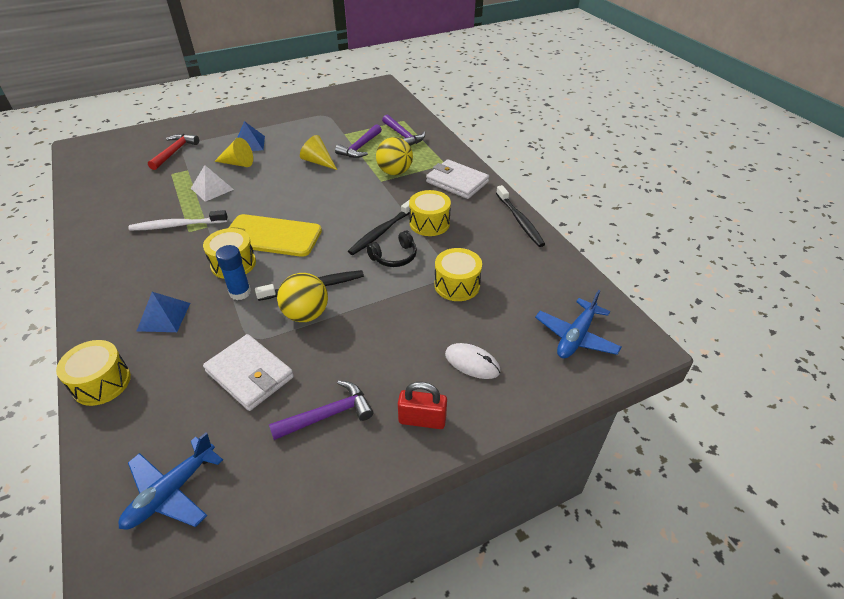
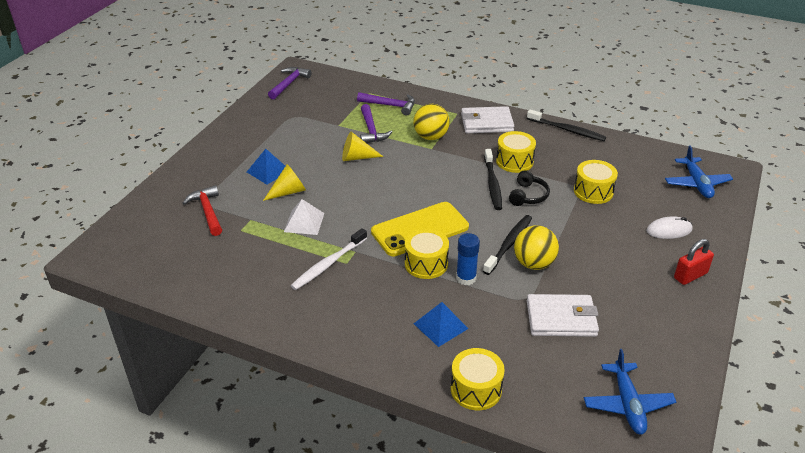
camera: 40 degrees left, 5 degrees down
(328, 415) = (641, 307): purple hammer -> purple hammer (289, 84)

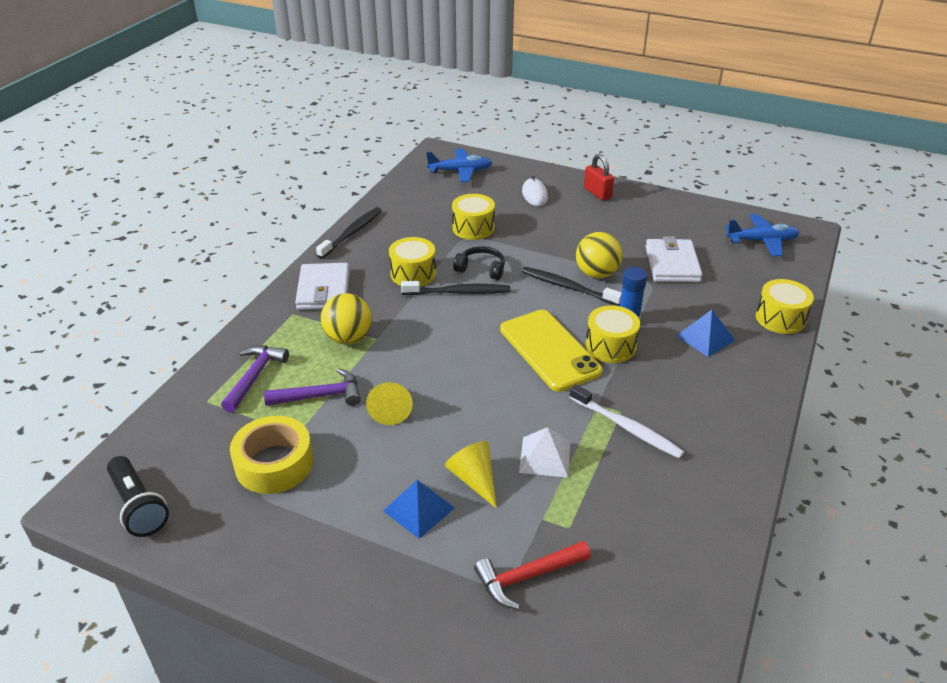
camera: 90 degrees left, 0 degrees up
(289, 84) = (138, 506): purple hammer -> black flashlight
(313, 119) = (274, 463): none -> yellow tape

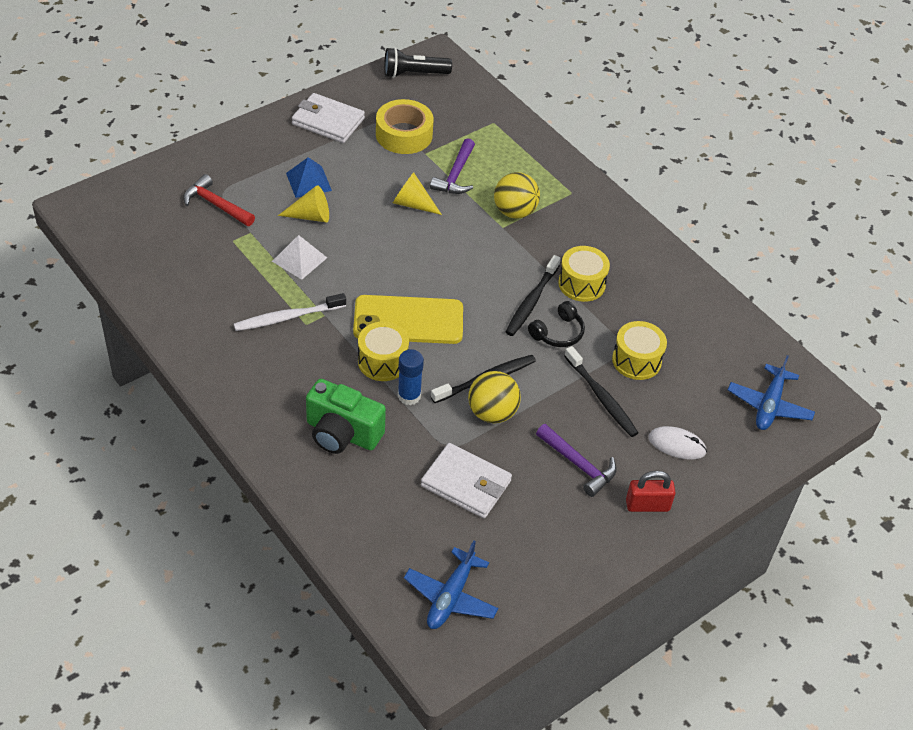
camera: 115 degrees right, 10 degrees up
(255, 377) = (503, 151): purple hammer -> purple hammer (578, 465)
(323, 290) = (594, 220): white wallet -> white wallet (328, 121)
(352, 233) = (681, 270): black toothbrush -> black toothbrush (601, 397)
(527, 576) = (216, 205): red hammer -> red hammer turned 60 degrees counterclockwise
(705, 338) = (342, 433): blue pyramid -> green camera
(780, 318) = (322, 510): yellow drum -> none

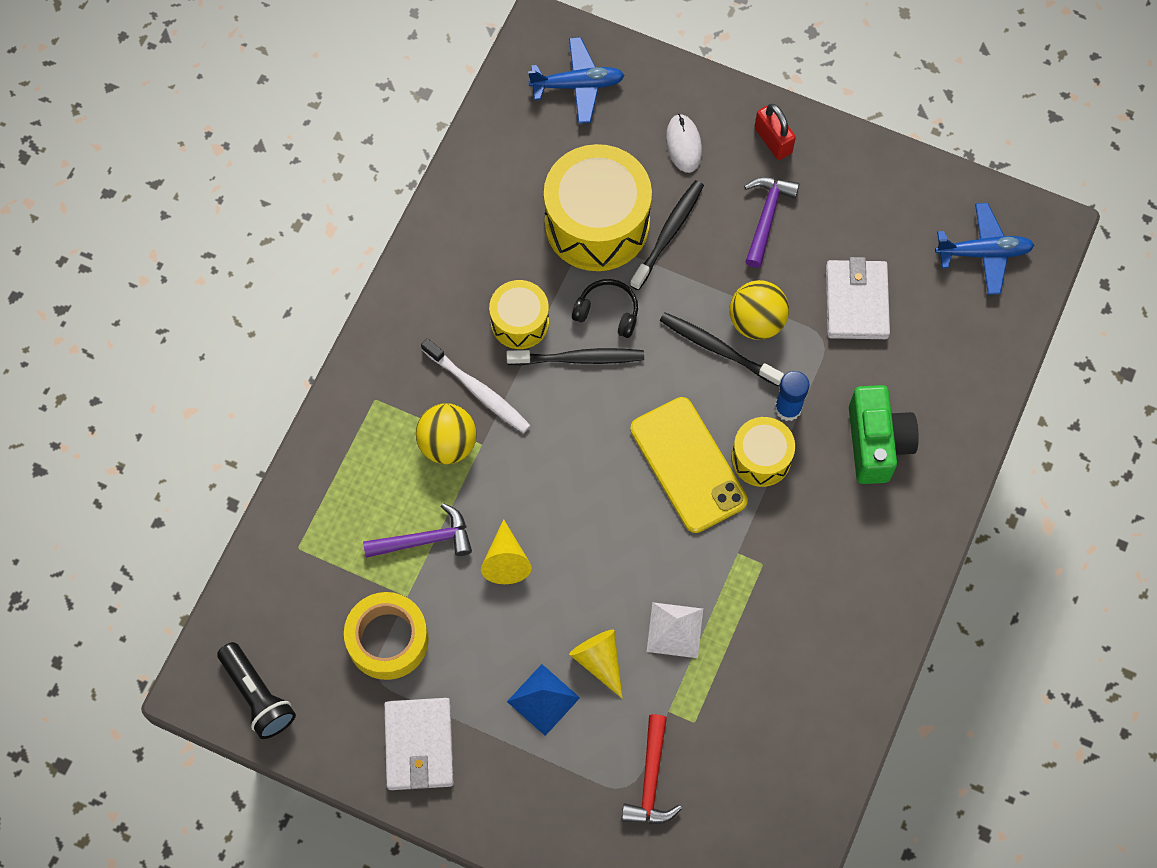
camera: 115 degrees left, 20 degrees up
(287, 317) = (766, 588): white toothbrush -> white toothbrush (478, 390)
(636, 360) = (597, 223): yellow drum -> yellow drum, size x1.83

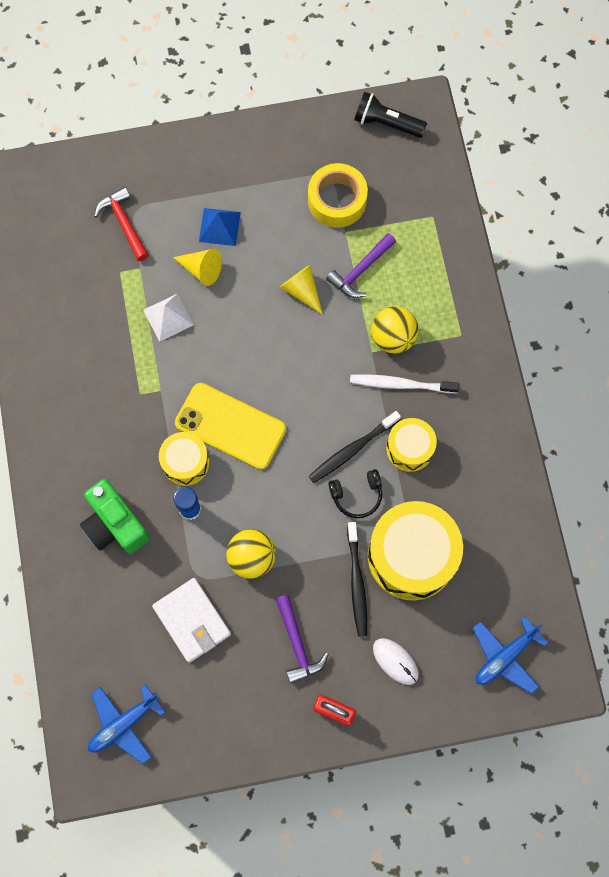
camera: 145 degrees right, 5 degrees up
(419, 745) = (273, 156): white wallet -> none
(717, 348) = (265, 520): black toothbrush -> none

